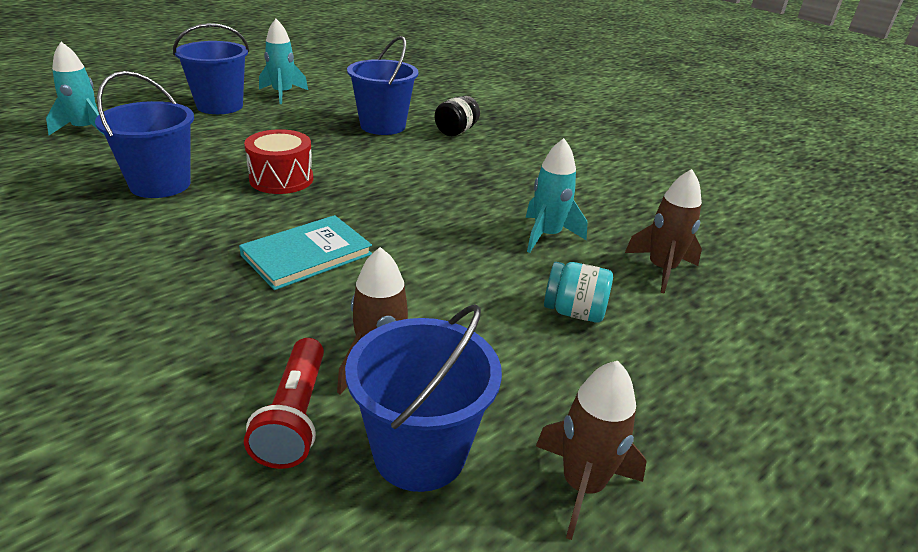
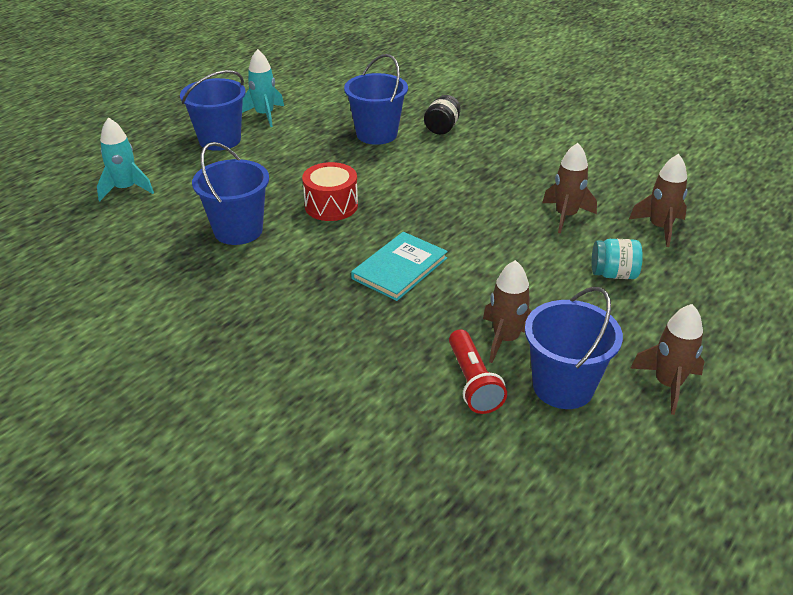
camera: 10 degrees left, 5 degrees up
(547, 235) = (566, 216): turquoise rocket -> brown rocket

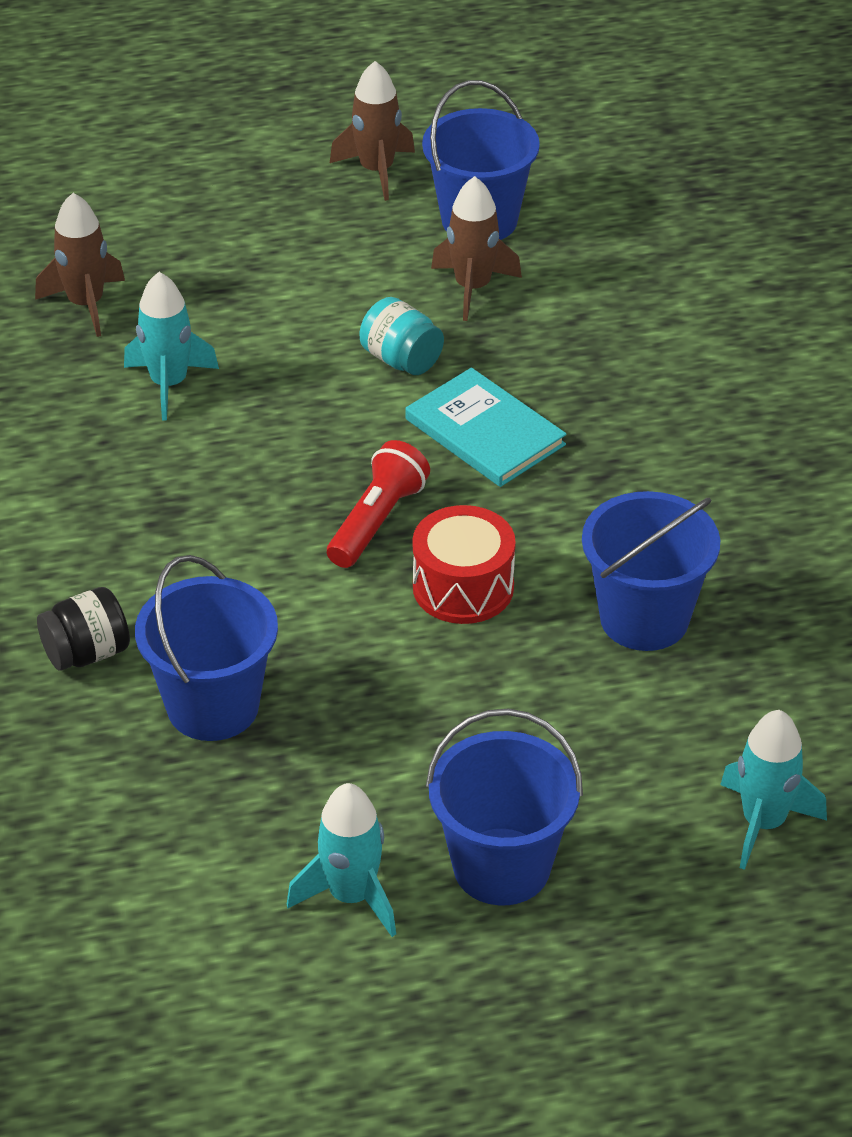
camera: 140 degrees left, 5 degrees up
(400, 268) = (485, 432): turquoise book -> turquoise book turned 60 degrees clockwise
(473, 383) = (564, 269): red flashlight -> red flashlight (377, 520)
(566, 216) = (169, 384): brown rocket -> turquoise rocket
(613, 274) = (243, 286): turquoise jar -> turquoise jar (401, 360)

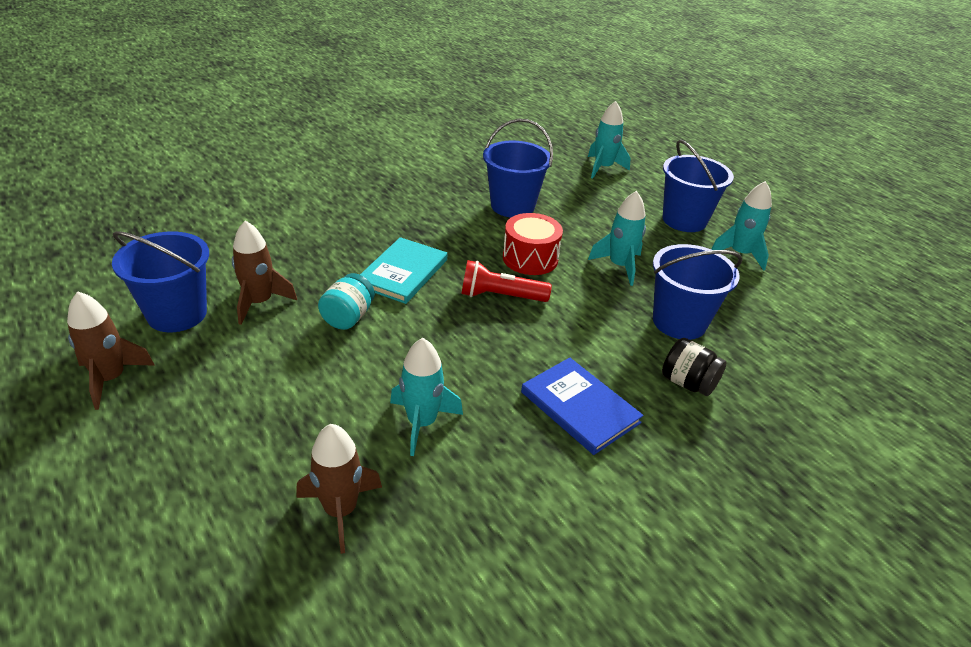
camera: 115 degrees left, 5 degrees down
(111, 526) = (580, 407): none -> blue book
(391, 695) = (619, 266): none -> turquoise rocket

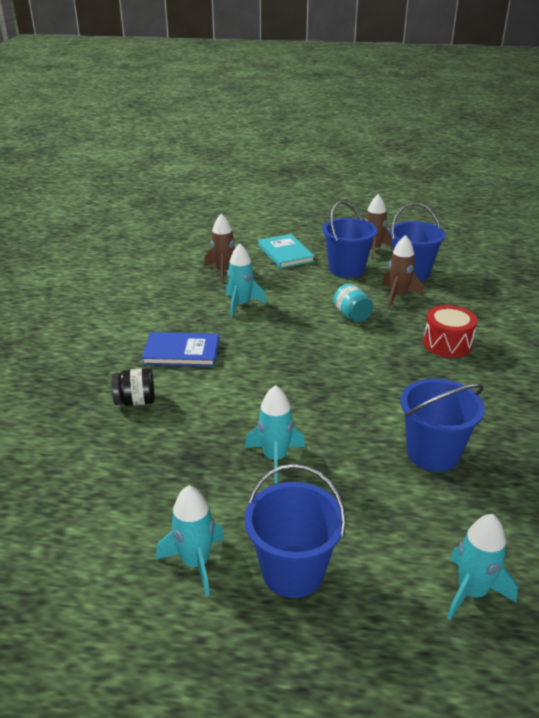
camera: 135 degrees right, 5 degrees down
(403, 273) = (380, 351): turquoise book -> turquoise book (285, 253)
(500, 296) = (308, 376): red flashlight -> none
(530, 258) = (338, 415): red drum -> red drum (447, 343)
(679, 322) = (180, 440): blue bucket -> blue bucket (346, 269)

